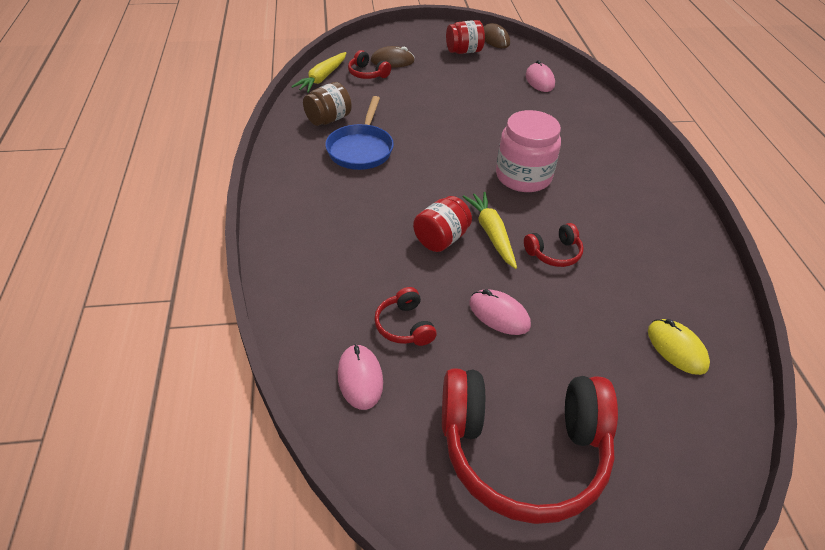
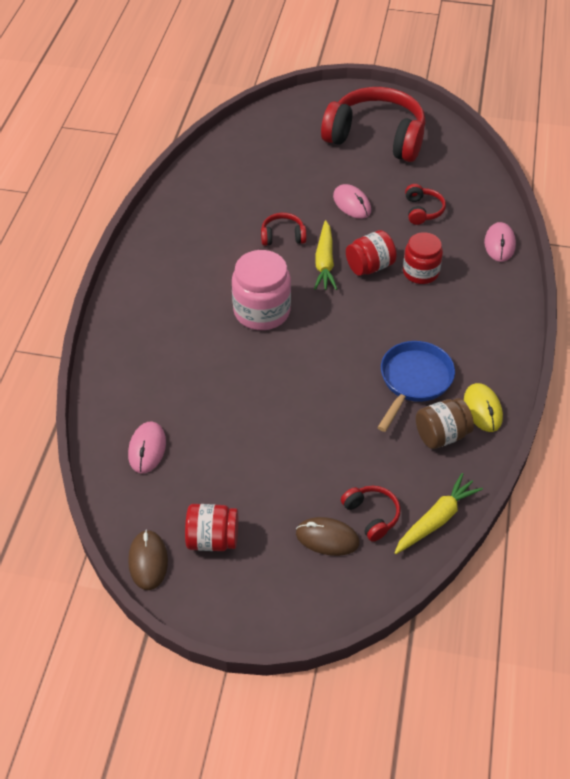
camera: 160 degrees left, 5 degrees up
(360, 378) = (461, 188): pink mouse -> pink mouse (499, 244)
(383, 244) = (420, 272): none -> red jar
(676, 348) = (244, 162): yellow mouse -> yellow mouse (482, 409)

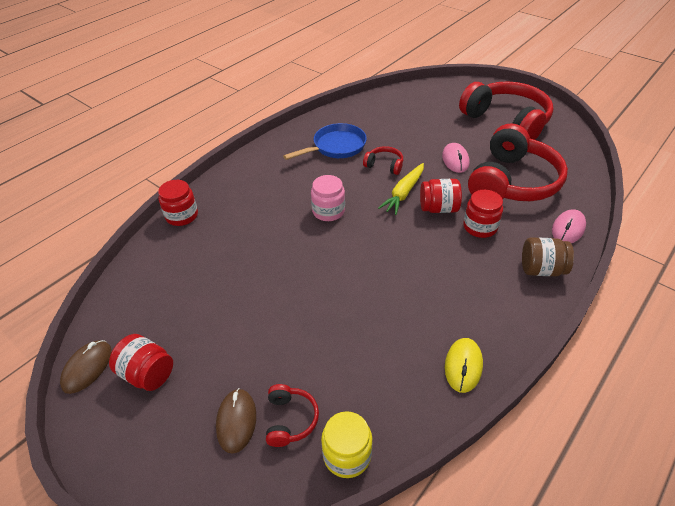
camera: 30 degrees right, 5 degrees down
(105, 377) = (182, 216): none -> red jar
(147, 449) = (164, 278): pink mouse -> none
(262, 311) = (328, 211): pink jar -> pink jar, size x0.67
(327, 538) = (236, 421): brown mouse -> brown mouse turned 45 degrees clockwise
(414, 381) = (414, 313): blue pan -> blue pan (336, 147)
(422, 210) = (512, 182): red headphones -> red headphones, size x2.37
(436, 519) = (347, 455): yellow carrot -> yellow jar
(441, 435) = (407, 373): brown jar -> brown jar (541, 269)

